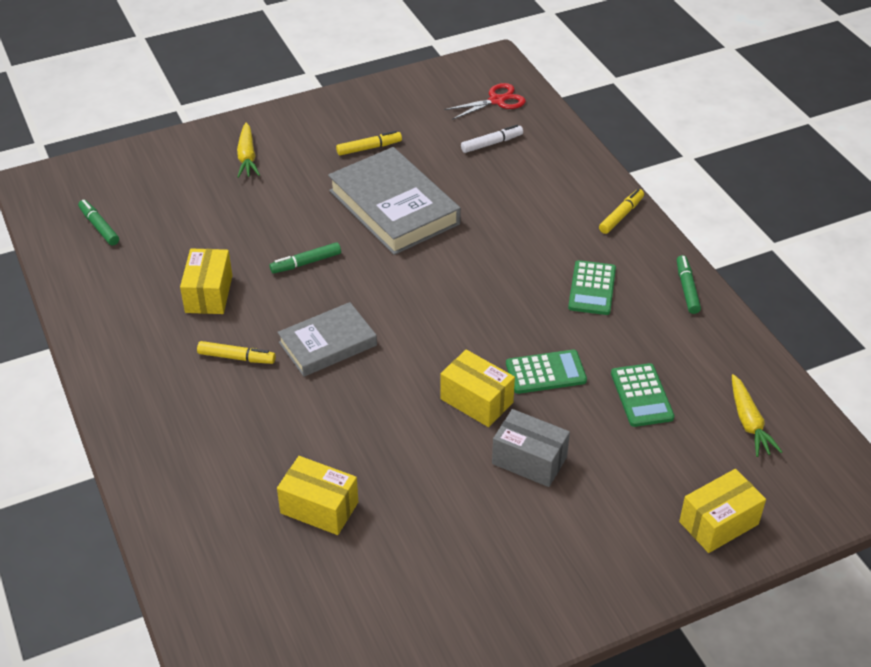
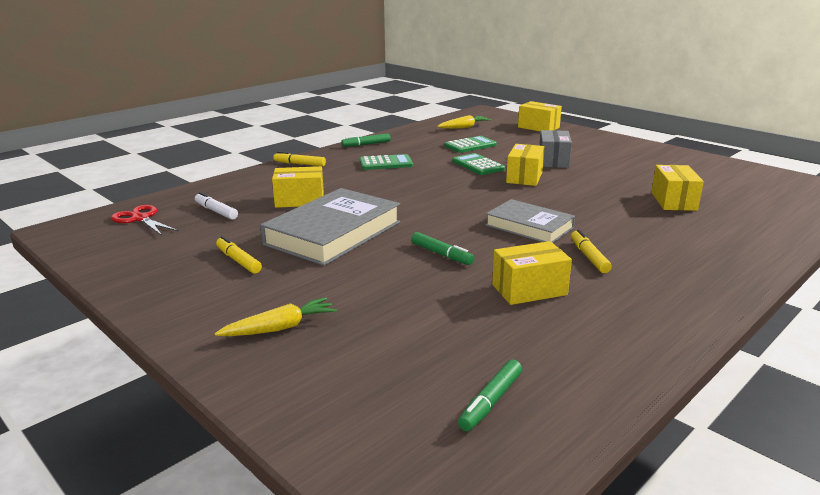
camera: 110 degrees left, 20 degrees down
(493, 199) = (299, 200): none -> yellow box

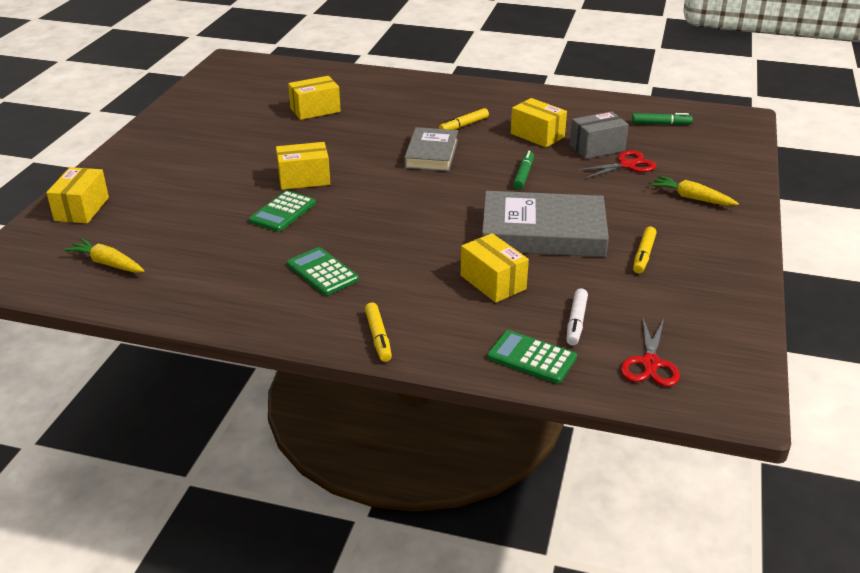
camera: 120 degrees left, 10 degrees up
(366, 144) = (249, 317): green marker -> none
(398, 318) = (627, 165): none -> red scissors
(470, 145) = (202, 236): green calculator -> green calculator (532, 357)
(553, 161) = (233, 174): grey box -> grey box (597, 148)

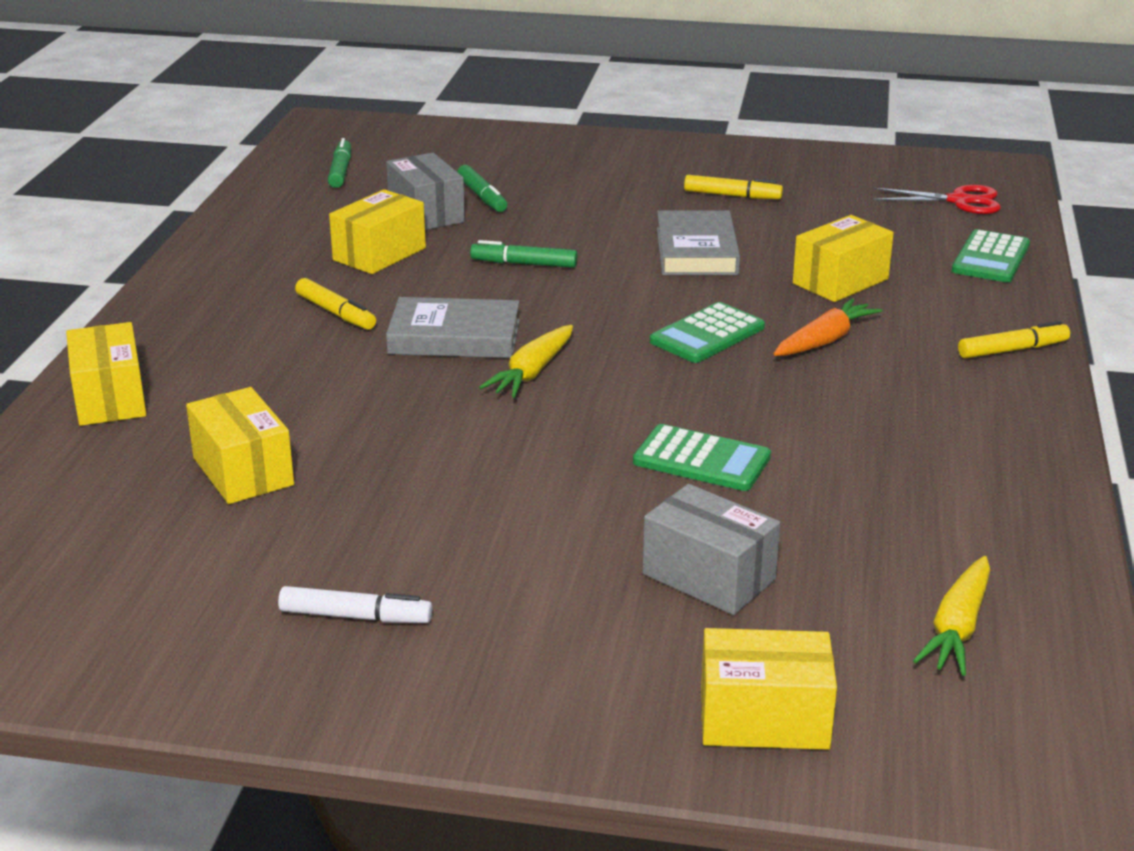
camera: 95 degrees left, 5 degrees down
(183, 205) = (708, 577): none -> grey box
(304, 179) = (570, 452): yellow box -> yellow box (110, 399)
(322, 272) = (876, 404): green calculator -> green calculator (707, 334)
(406, 265) = (824, 340): none -> orange carrot
(543, 232) = (696, 251): grey book -> grey book, size x0.63
(576, 322) = (902, 234): white marker -> white marker (355, 616)
(627, 165) = (482, 196): red scissors -> green marker
(692, 198) = (575, 164): yellow carrot -> yellow carrot (532, 372)

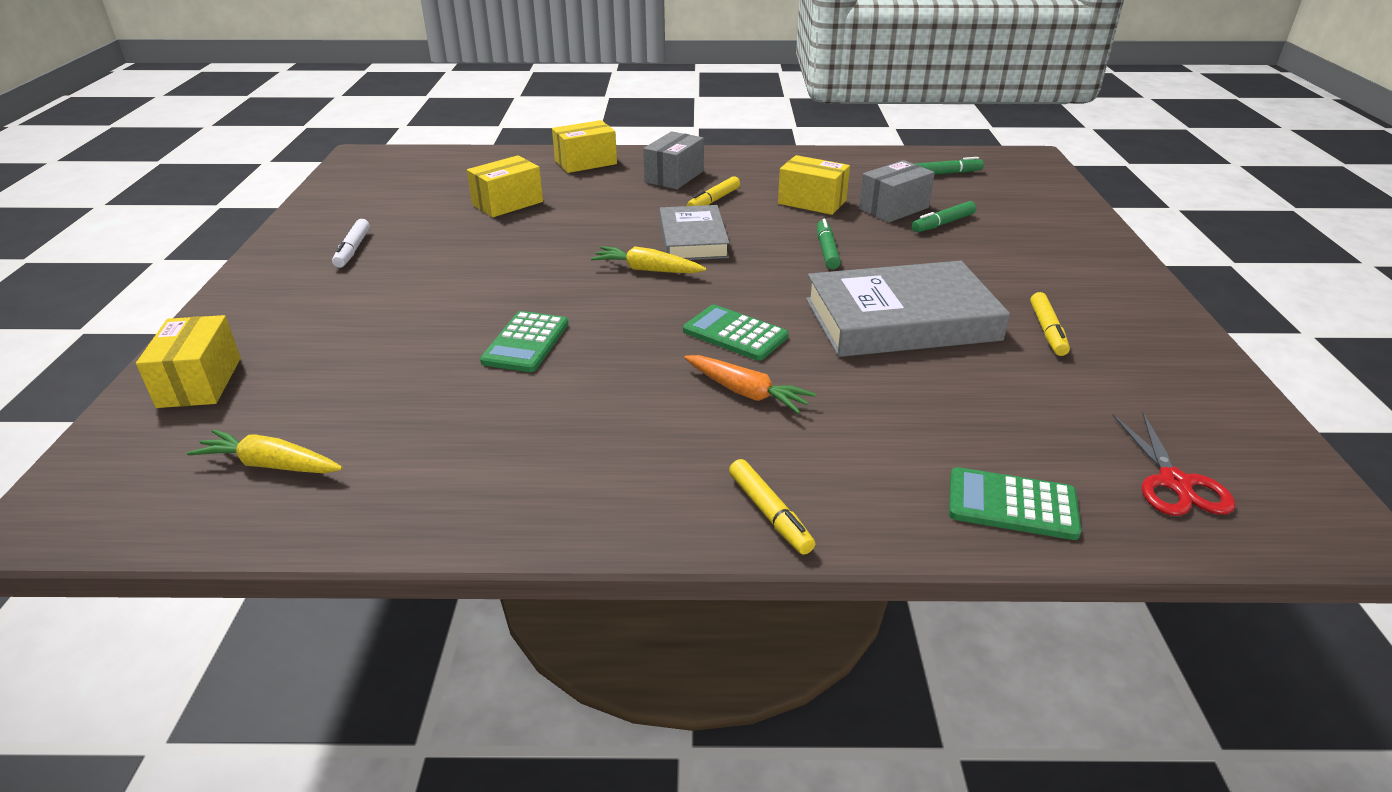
camera: 80 degrees right, 5 degrees up
(696, 251) = (901, 320): grey book -> grey book, size x1.60
(708, 577) = (367, 354): grey box -> grey box (674, 176)
(840, 281) = (882, 399): yellow box -> none

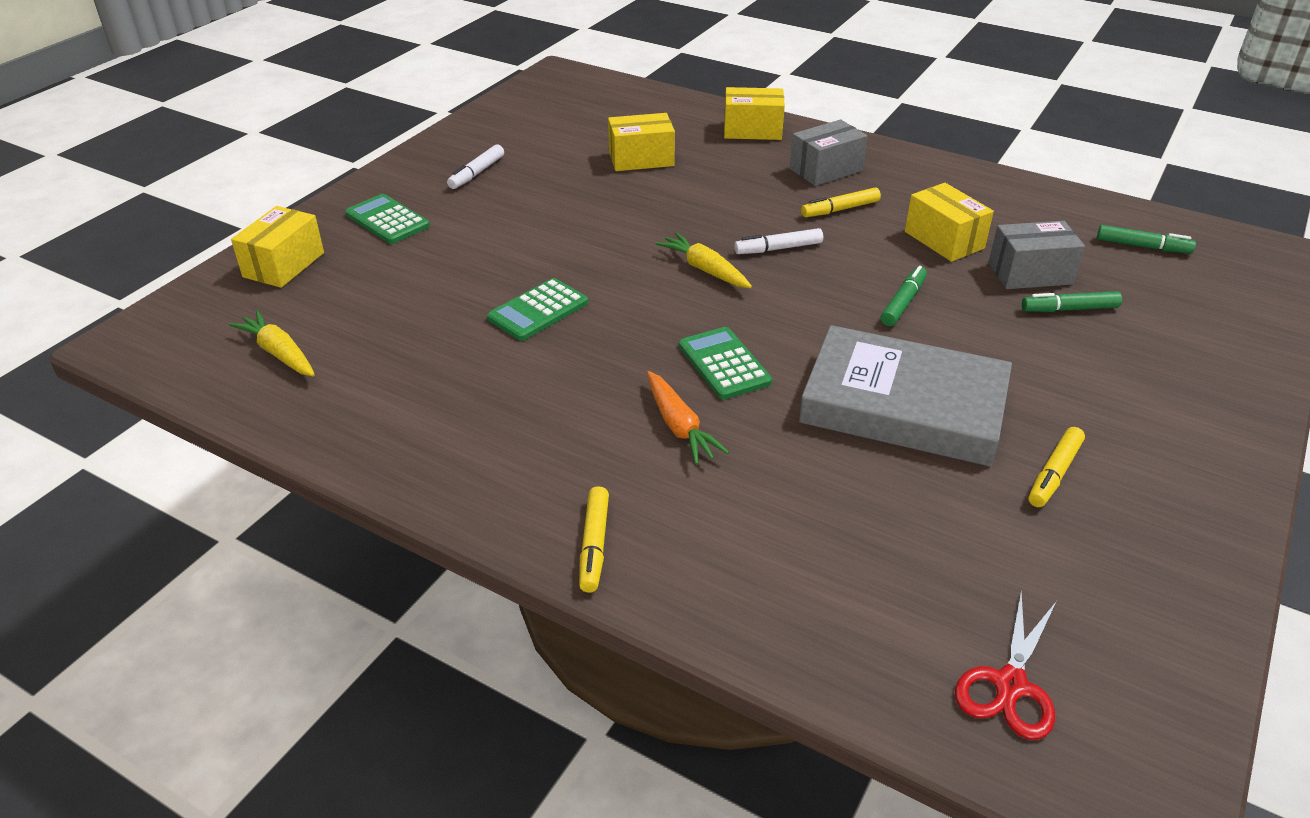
camera: 30 degrees right, 5 degrees up
(693, 239) = (778, 249): grey book -> white marker
(1012, 504) = (816, 632): green calculator -> green calculator (387, 220)

